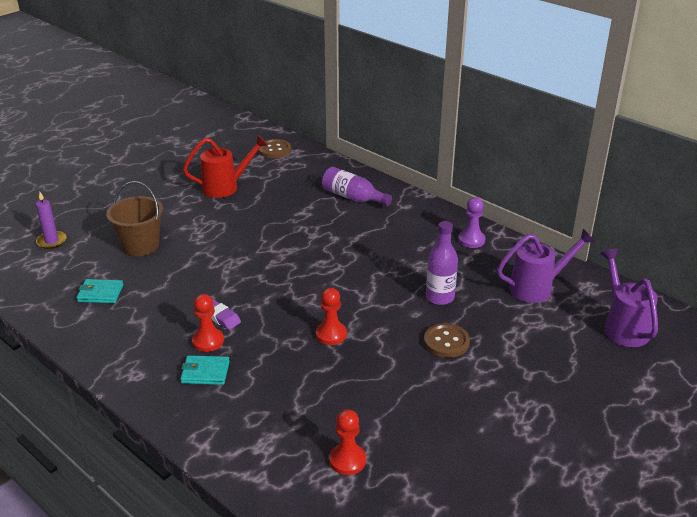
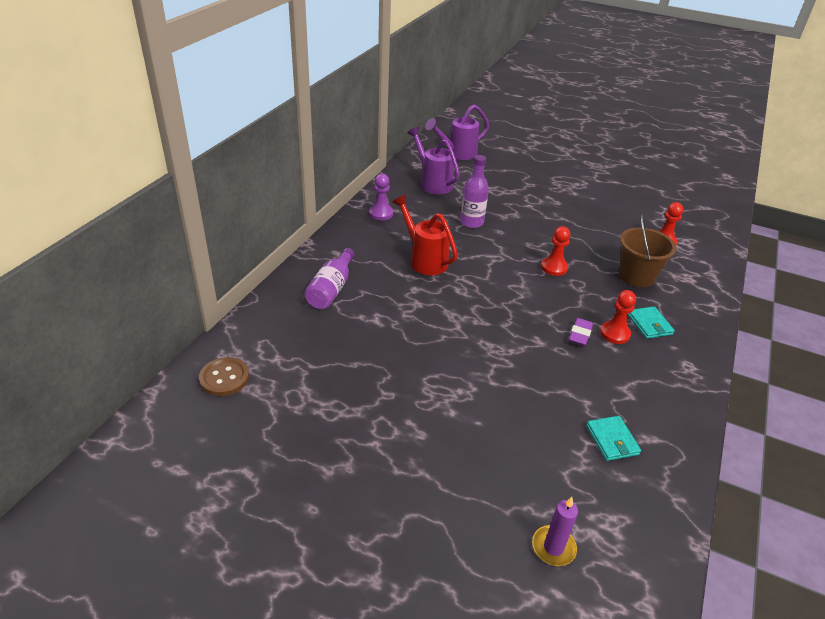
camera: 110 degrees left, 5 degrees up
(140, 246) = (509, 439): brown bucket -> brown bucket (636, 276)
(226, 187) = (341, 400): red watering can -> red watering can (425, 260)
(446, 342) = (522, 215): brown button -> none

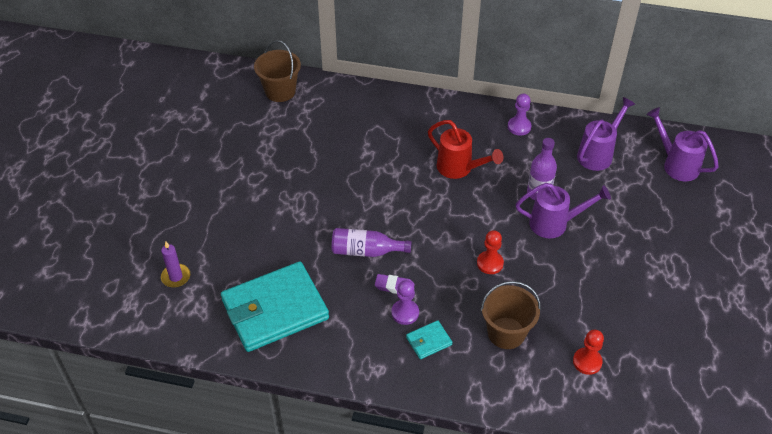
camera: 80 degrees right, 10 degrees up
(224, 378) = (280, 91): brown button -> brown bucket
(331, 289) = (393, 119): purple bottle -> purple bottle (366, 251)
(425, 260) = (459, 168): red watering can -> red watering can turned 90 degrees clockwise
(511, 222) = (554, 224): none -> purple watering can
(612, 440) = (275, 309): turquoise wallet -> turquoise wallet, size x2.44
(615, 333) = (405, 313): red pawn -> purple pawn

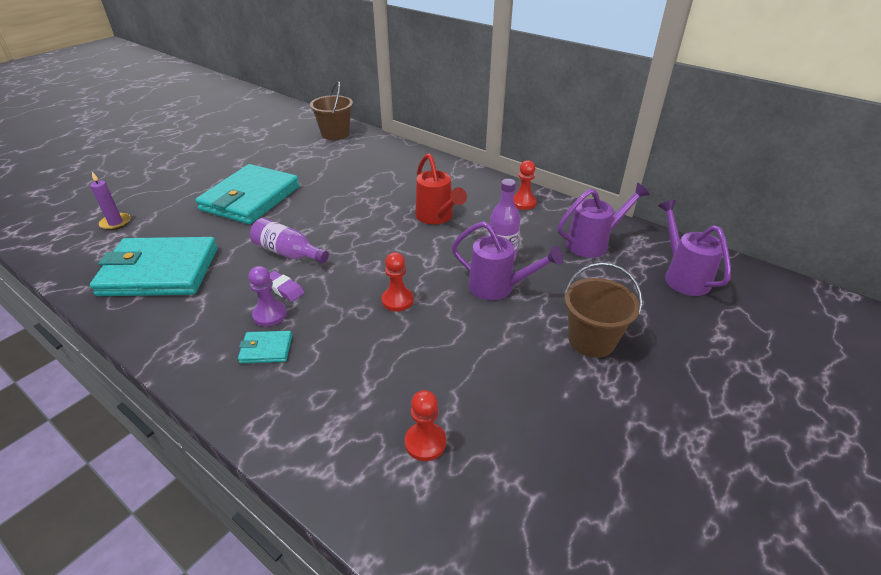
camera: 25 degrees right, 10 degrees down
(275, 204) = (250, 198): none -> turquoise wallet
(506, 333) = (355, 372): brown bucket -> brown bucket (591, 340)
(519, 127) = (523, 203): purple pawn -> red pawn

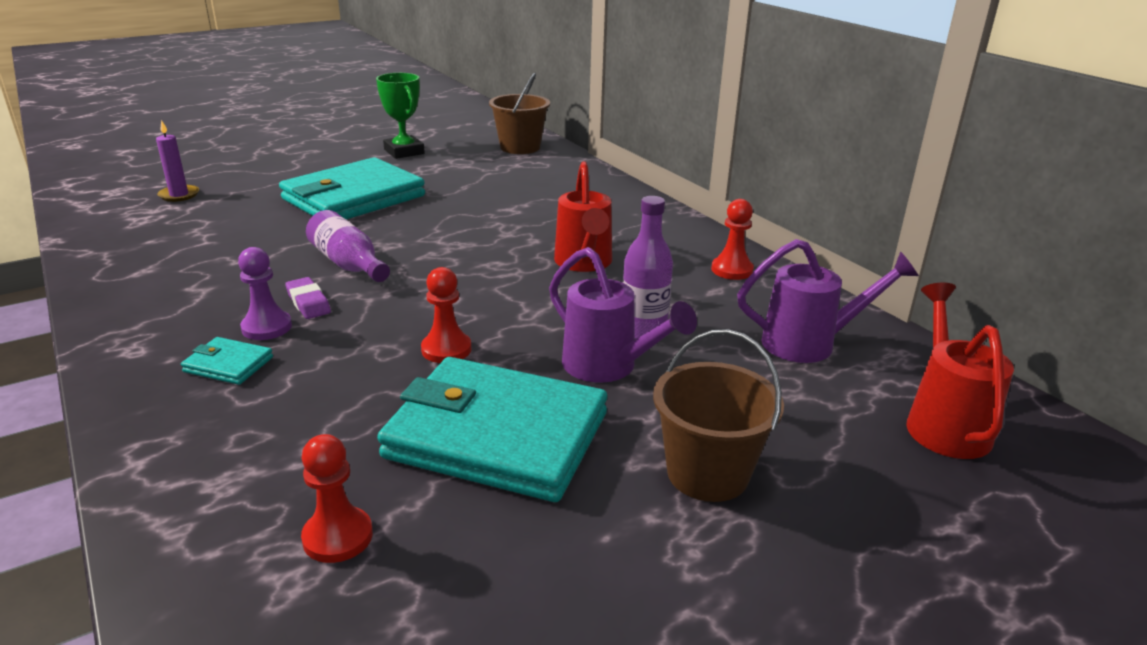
camera: 20 degrees right, 10 degrees down
(160, 271) = (182, 253): turquoise wallet -> turquoise wallet (497, 435)
(257, 152) = (404, 152): none -> green trophy
(682, 276) = (944, 423): purple watering can -> red watering can

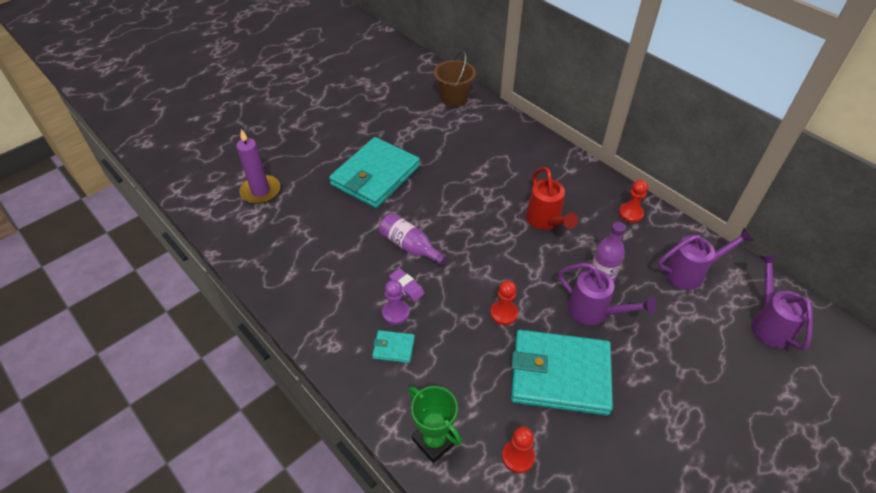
camera: 10 degrees left, 20 degrees up
(179, 195) = (260, 191): purple candle -> purple candle, size x1.57
(404, 152) = (380, 116): green trophy -> green trophy (434, 441)
(707, 473) = (669, 381): brown bucket -> none
(944, 423) = (769, 323): red watering can -> purple watering can

